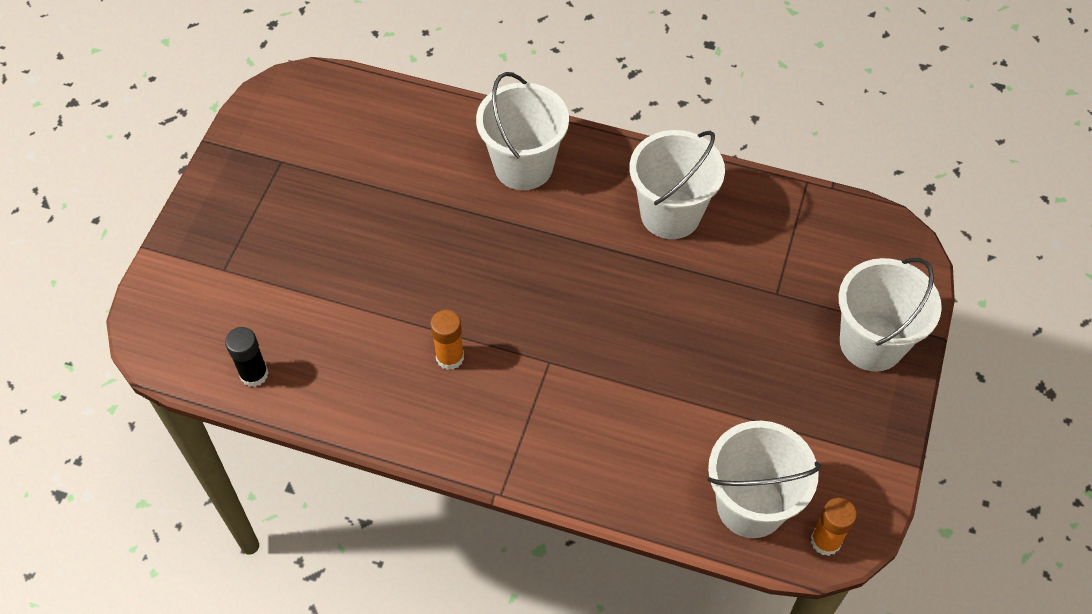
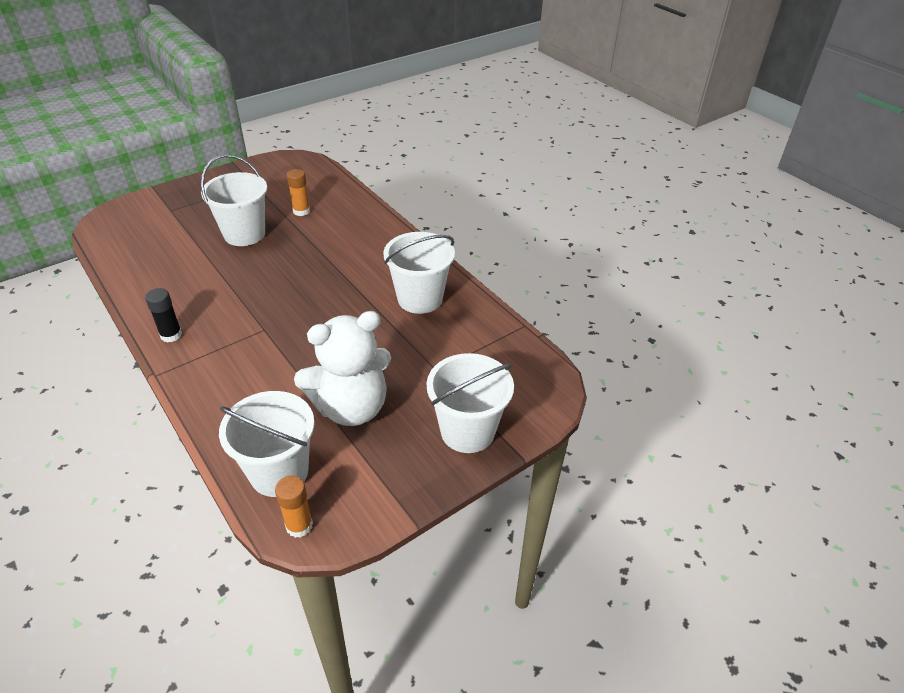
camera: 35 degrees right, 15 degrees down
(254, 374) = (123, 256): black glue stick -> black glue stick (171, 335)
(450, 357) = (218, 299): orange glue stick -> orange glue stick (301, 211)
(523, 166) = (366, 239): white bucket -> white bucket (244, 234)
(741, 392) = (351, 407): none -> white teddy bear

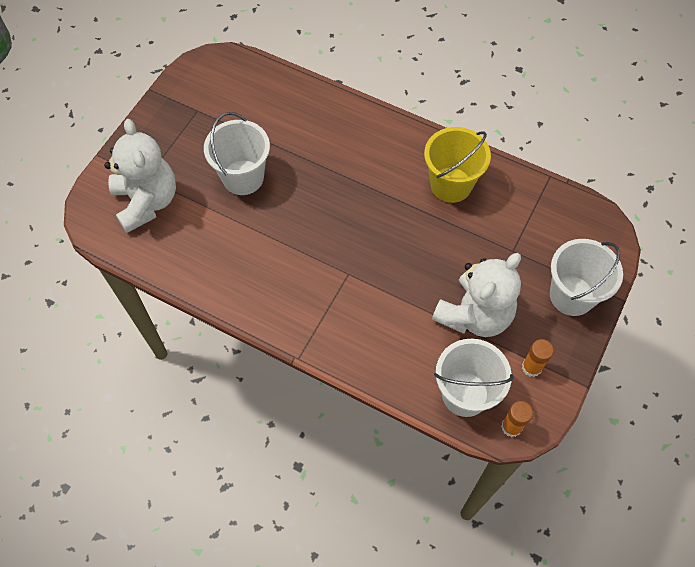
camera: 25 degrees left, 20 degrees up
(154, 224) = (147, 202): none -> white teddy bear
(171, 335) = (276, 314): black glue stick -> none
(301, 211) = (272, 127): orange glue stick -> orange glue stick (531, 367)
(420, 299) = (451, 185): white bucket -> yellow bucket

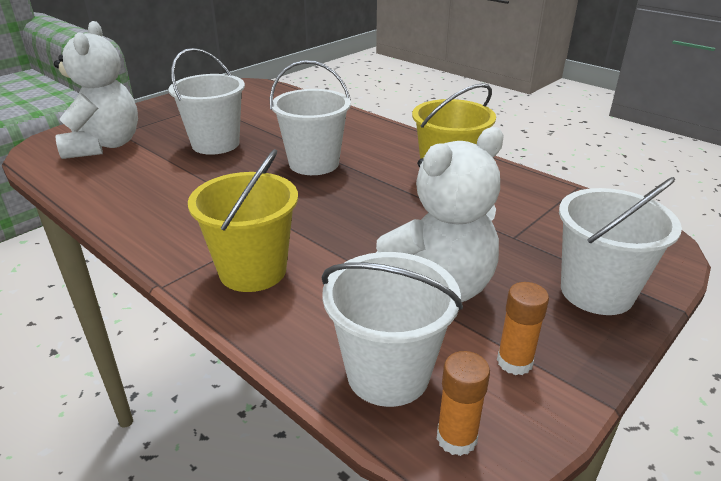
camera: 15 degrees right, 30 degrees down
(339, 189) = (314, 163): none -> white bucket
(351, 329) = (253, 271): none -> yellow bucket

